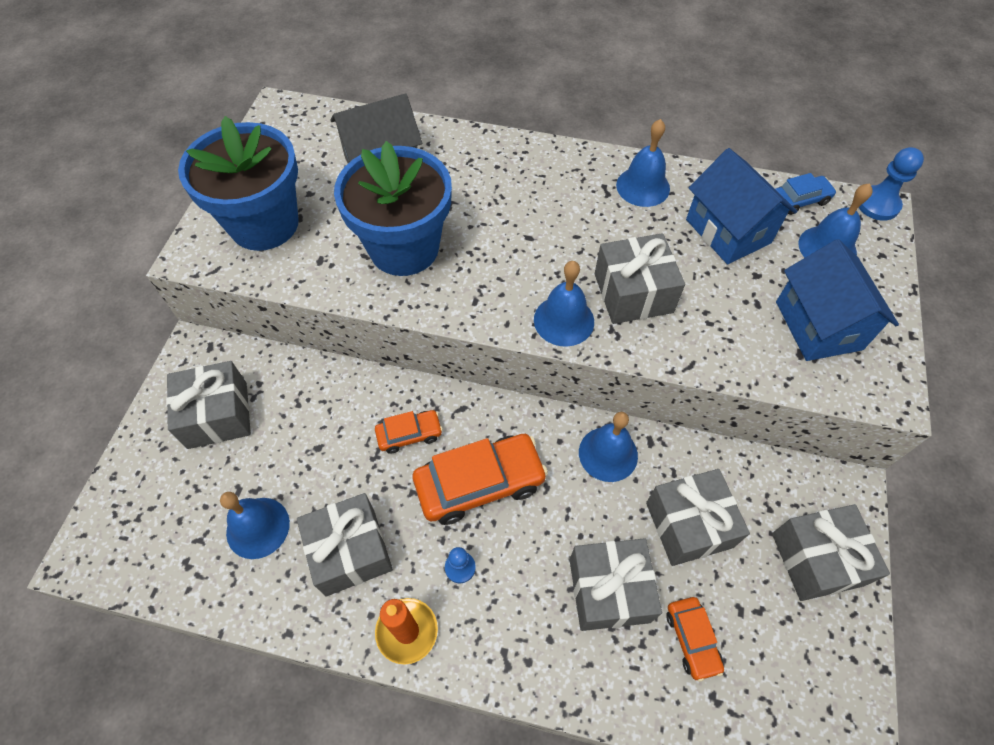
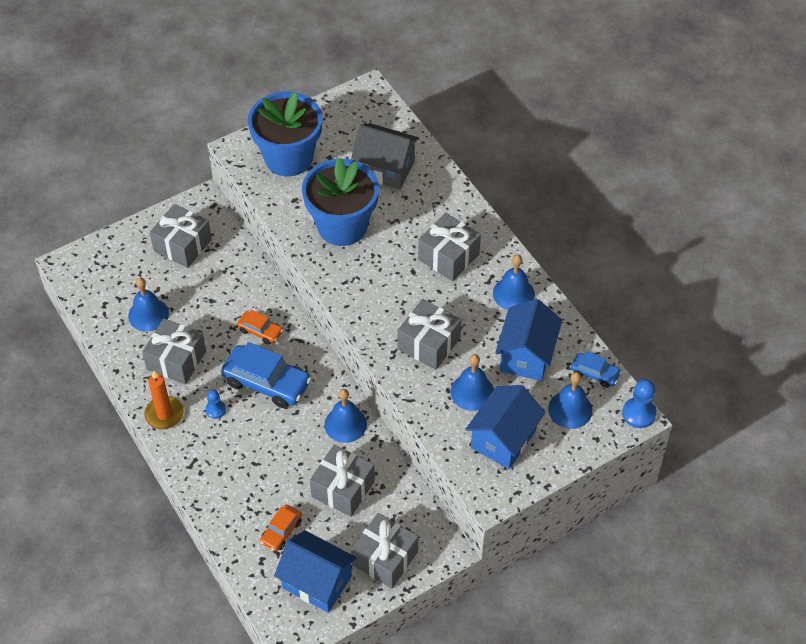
camera: 45 degrees right, 5 degrees down
(480, 483) = (267, 382): orange car -> blue car
(564, 320) = (375, 327): blue bell -> blue bell (472, 392)
(609, 590) = (270, 479): grey gift -> grey gift (448, 256)
(796, 660) = (317, 582): none -> blue house

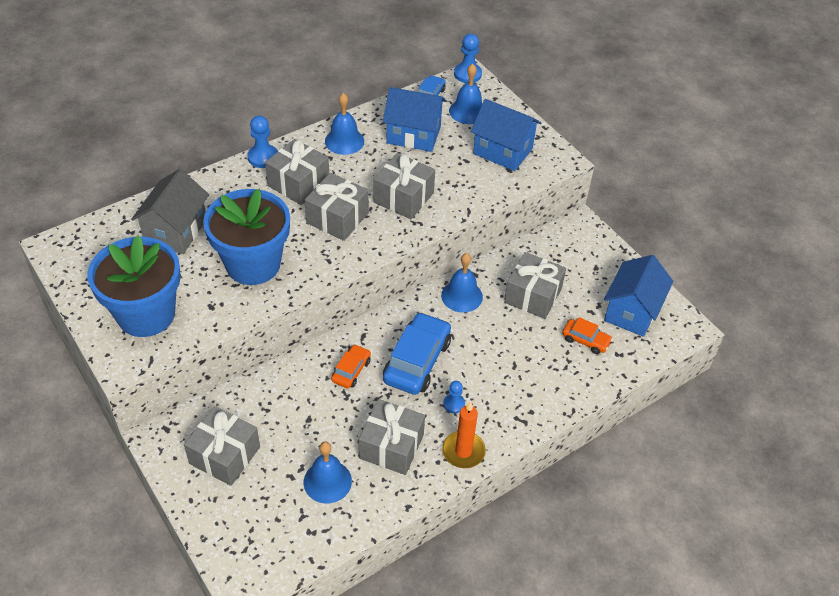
camera: 95 degrees left, 5 degrees down
(385, 558) = (598, 265): grey gift -> grey gift (337, 218)
(472, 392) = (455, 169): blue bell -> none
(486, 227) = (263, 157): none -> blue pawn

